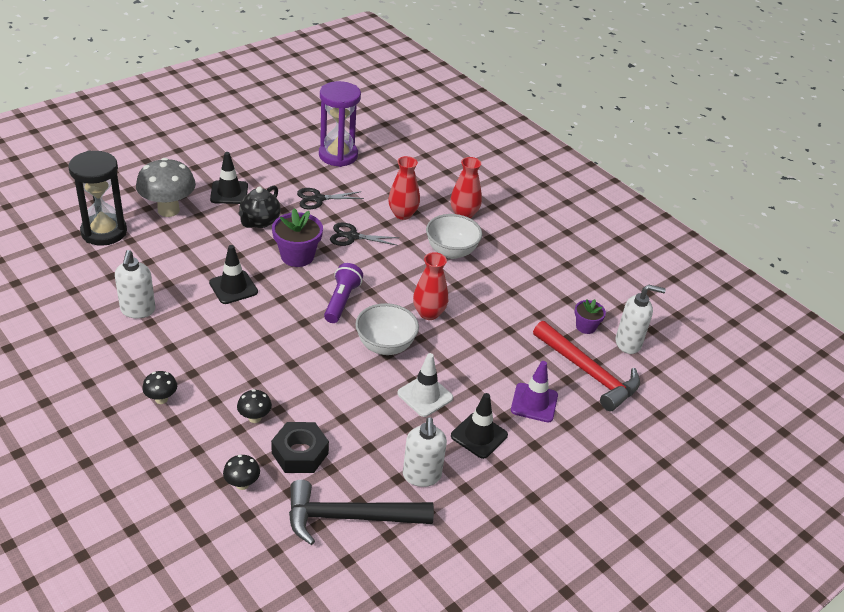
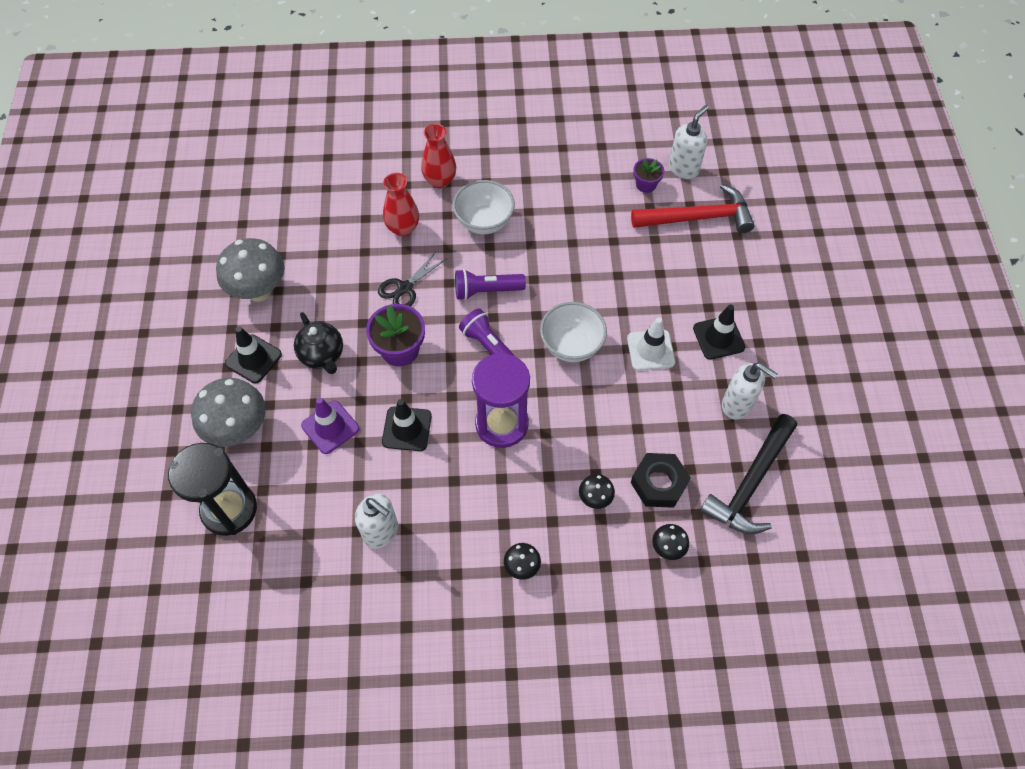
camera: 50 degrees left, 20 degrees up
(285, 172) = (259, 291): none -> grey mushroom
(318, 199) = (325, 285): black scissors -> none
(338, 155) = (268, 230): purple hourglass -> purple hourglass (502, 424)
(390, 278) = (486, 291): none -> purple flashlight
(429, 313) = (553, 288): red vase -> none
(534, 403) = (707, 276): purple traffic cone -> purple traffic cone (330, 427)

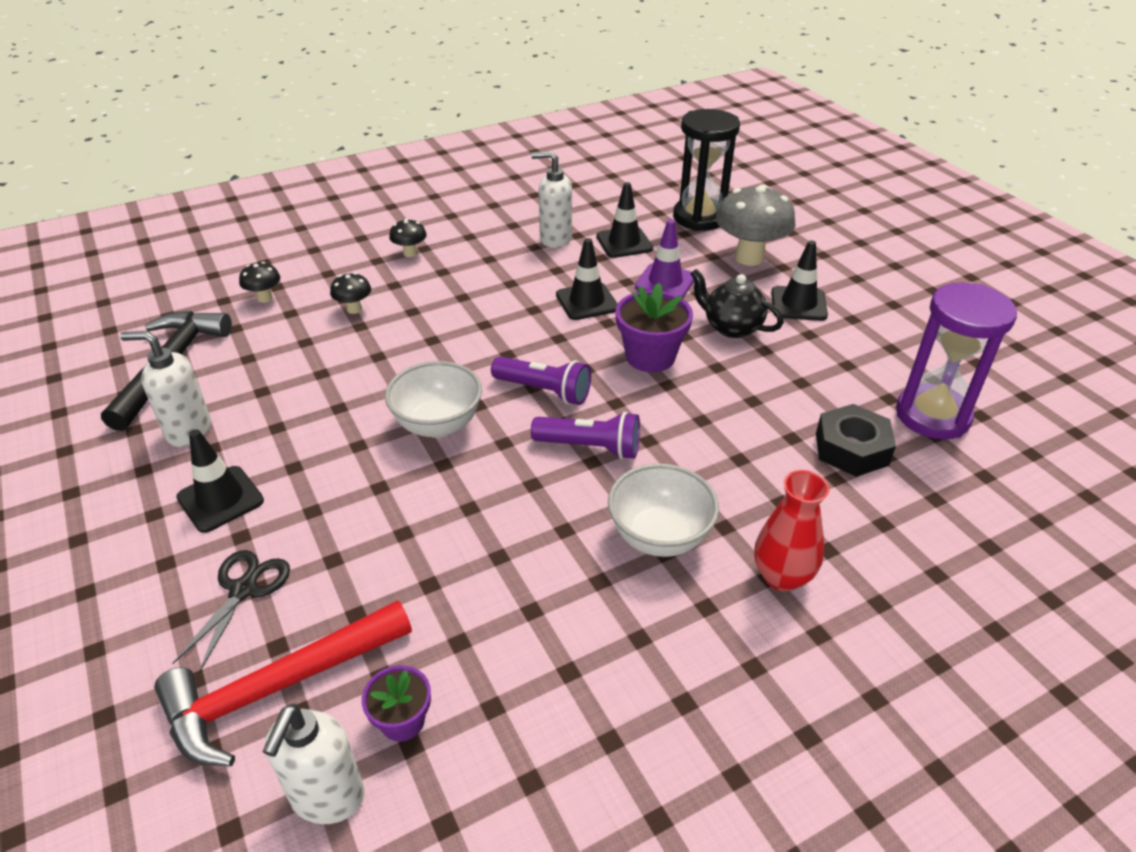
camera: 155 degrees right, 20 degrees down
(259, 291) = (867, 357): grey mushroom -> none
(324, 498) = (624, 243): none -> black traffic cone
(403, 228) = (770, 484): red vase -> none
(404, 288) = (700, 415): black scissors -> black scissors (244, 589)
(486, 291) = (590, 447): purple flashlight -> purple flashlight turned 45 degrees clockwise
(502, 424) = (486, 332): purple hourglass -> purple hourglass (932, 416)
(650, 350) = (323, 453): white traffic cone -> none
(658, 483) = (284, 337): black nut -> black nut (851, 449)

